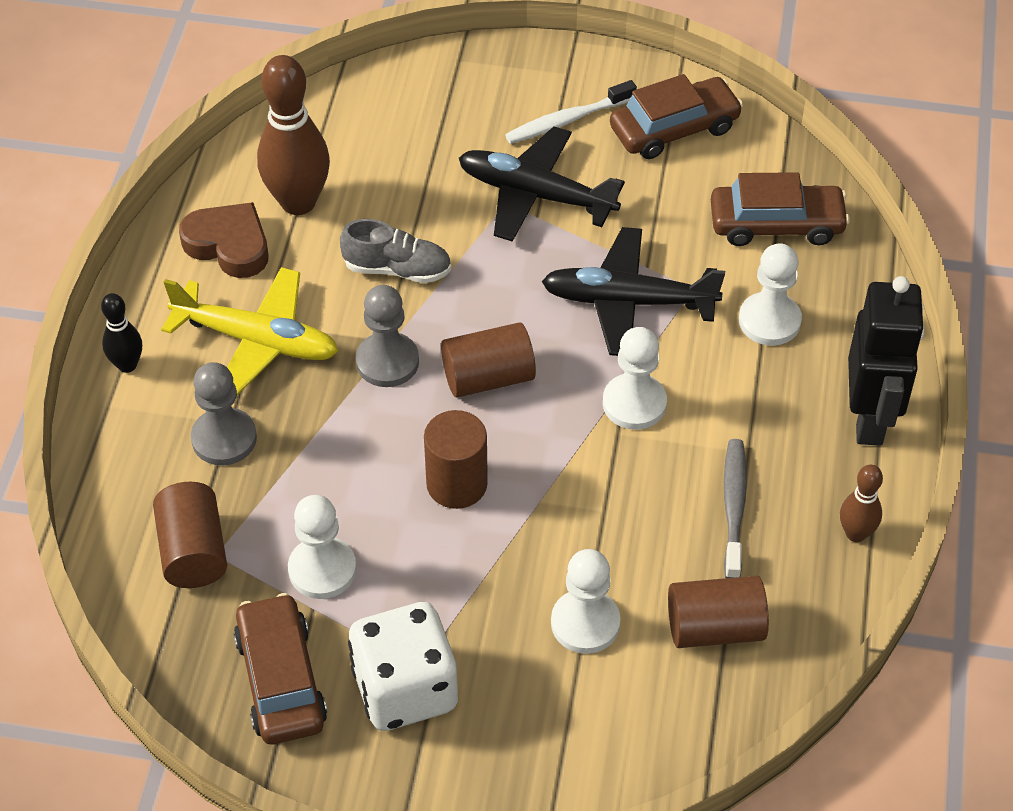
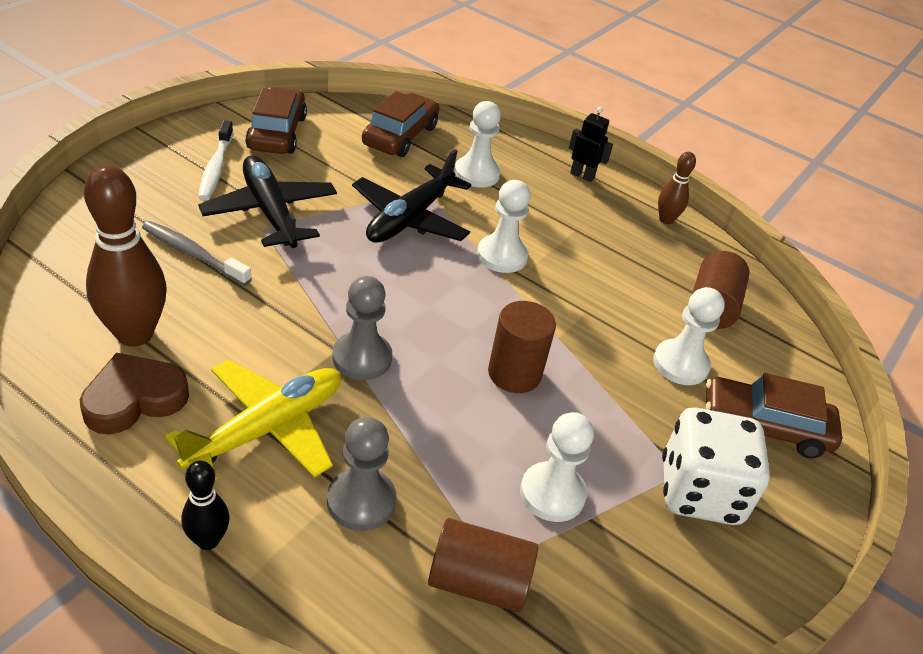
camera: 70 degrees left, 10 degrees down
(281, 680) = (656, 574): brown car -> brown car (764, 426)
(397, 269) = (270, 310): grey shoe -> none
(488, 377) = (423, 311): brown cylinder -> none
(535, 195) = (270, 212): black plane -> black plane turned 105 degrees clockwise
(734, 507) = (617, 255): grey toothbrush -> grey toothbrush (193, 254)
(869, 419) = (582, 175): black robot -> black robot, size x0.51

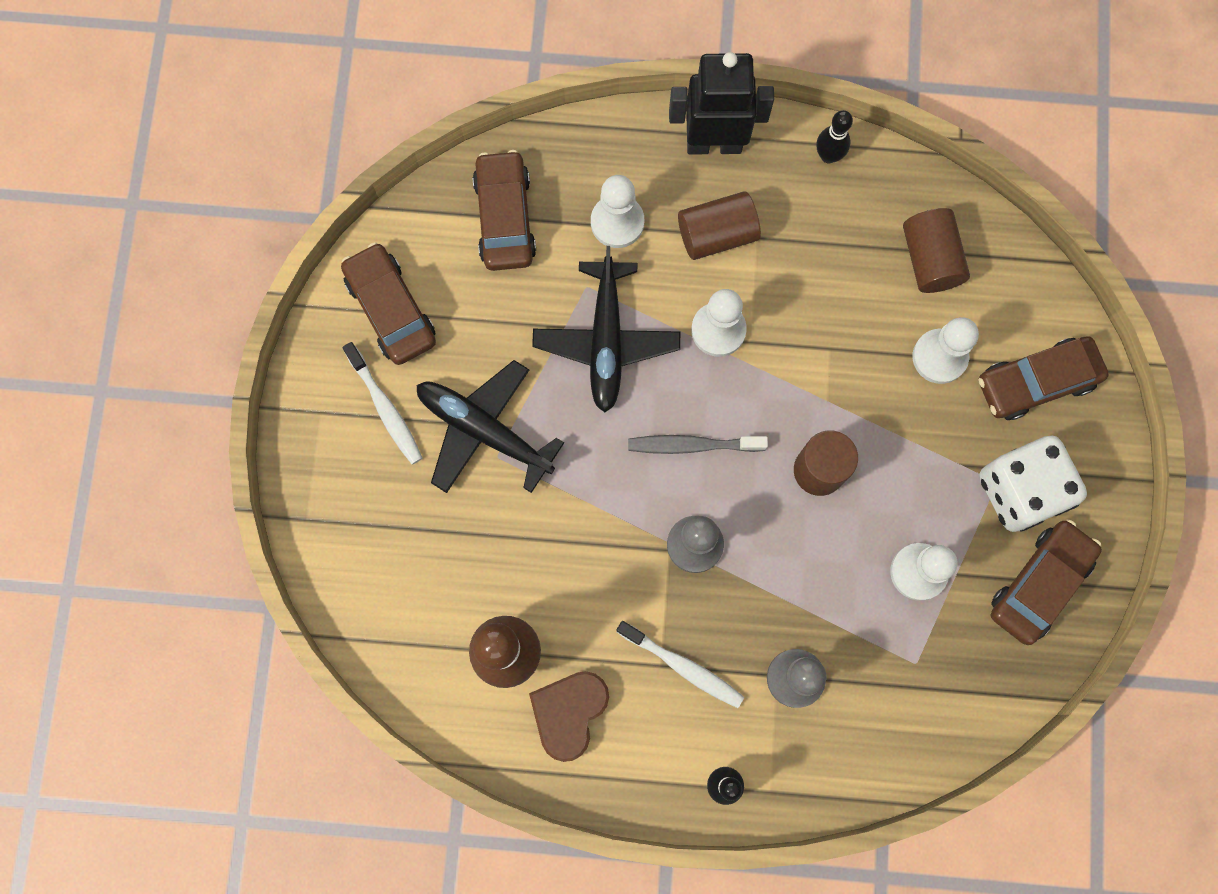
camera: 25 degrees left, 35 degrees up
(193, 254) = (470, 534): grey toothbrush -> grey toothbrush (692, 445)
(267, 429) = (683, 666): yellow plane -> white toothbrush
(478, 582) = (915, 684): brown cylinder -> brown cylinder (716, 234)
(582, 175) = (714, 144): black robot -> black robot, size x1.94
(666, 220) = (828, 156): brown bowling pin -> black bowling pin
(675, 578) = (1039, 584): none -> brown car

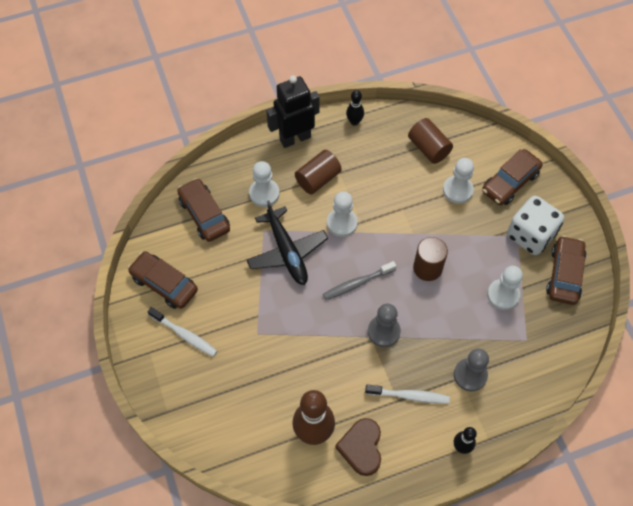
camera: 25 degrees left, 15 degrees down
(484, 430) = (244, 323): black plane -> none

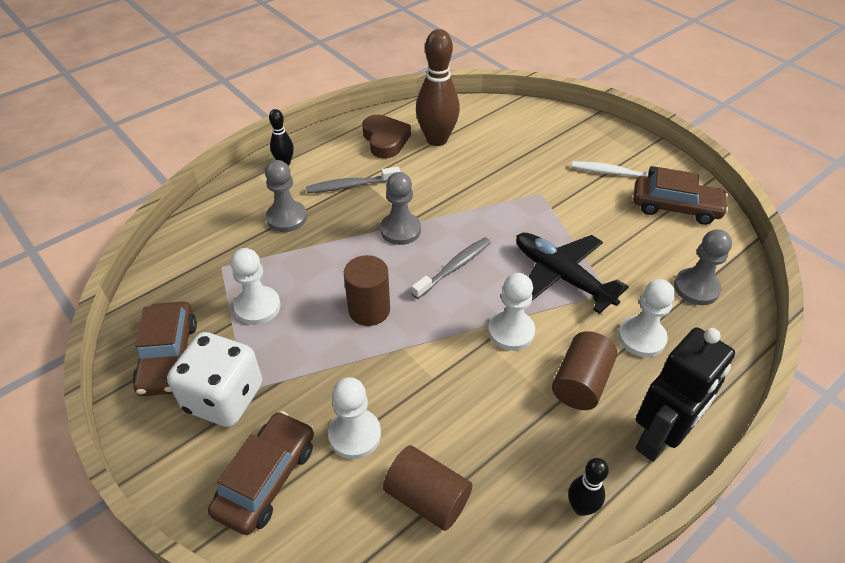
camera: 160 degrees right, 15 degrees down
(204, 214) = (696, 288): brown car -> grey pawn
(409, 396) = (351, 185): white toothbrush -> grey toothbrush

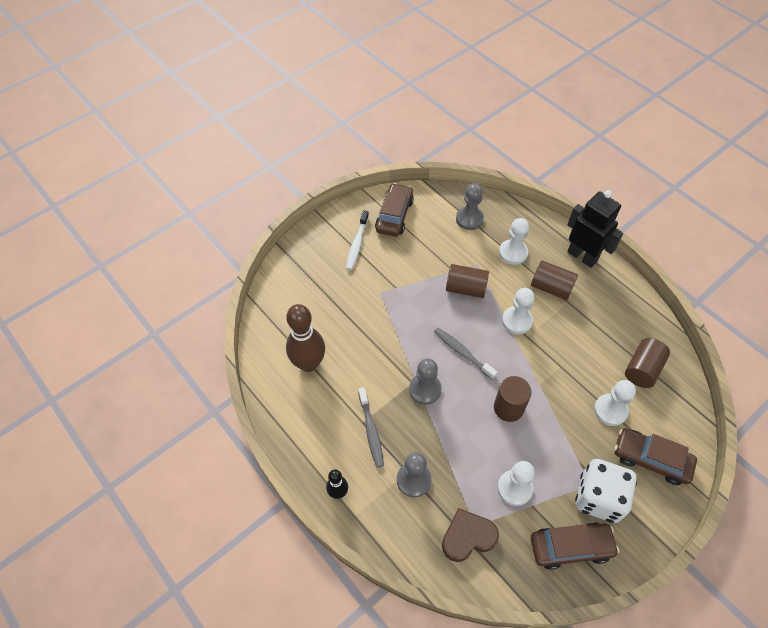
camera: 90 degrees left, 10 degrees up
(385, 140) = (307, 405): brown heart -> brown heart (467, 537)
(561, 276) = (466, 288): black plane -> brown cylinder
(581, 507) = (630, 296): black bowling pin -> none

